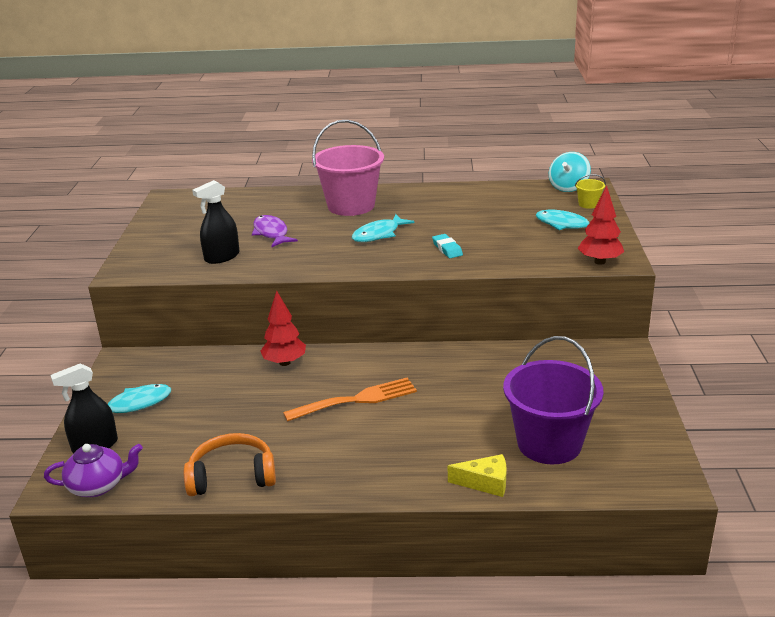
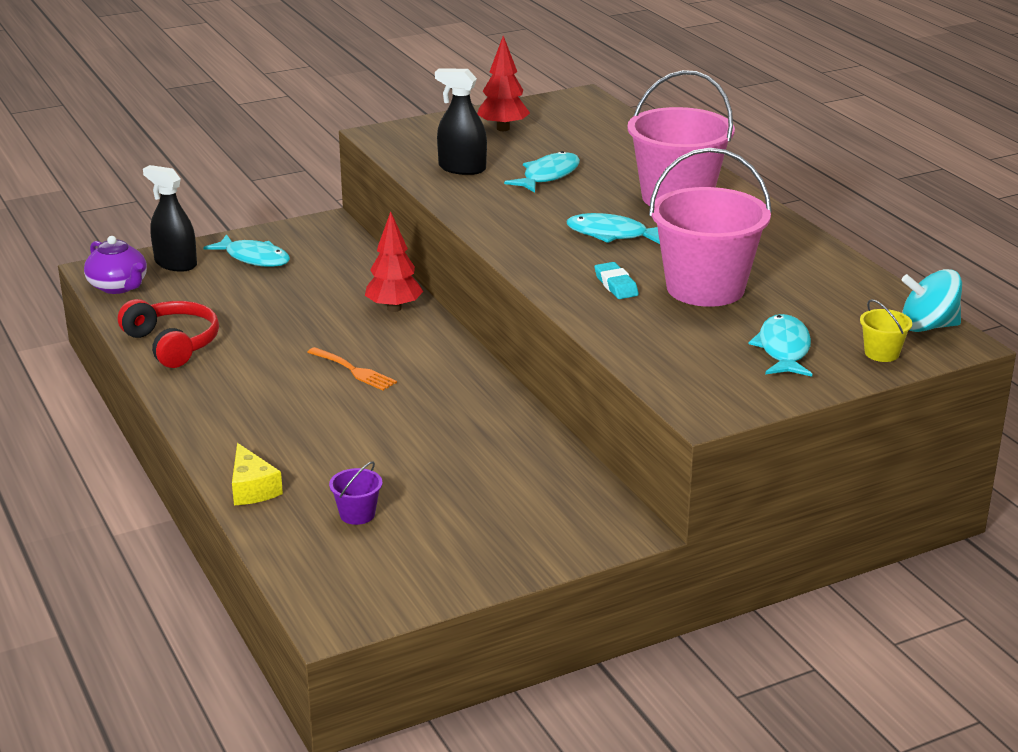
camera: 60 degrees right, 0 degrees up
(232, 476) = (172, 344): orange headphones -> red headphones
(271, 233) = (548, 176): purple fish -> turquoise fish
(357, 400) = (354, 370): orange fork -> orange fork, size x0.64
(447, 249) = (616, 285): turquoise eraser -> turquoise eraser turned 60 degrees counterclockwise
(475, 226) = (705, 288): none -> pink bucket
(549, 443) = (357, 514): purple bucket -> purple bucket, size x0.41
(600, 262) = (688, 395): red tree -> red tree (503, 128)

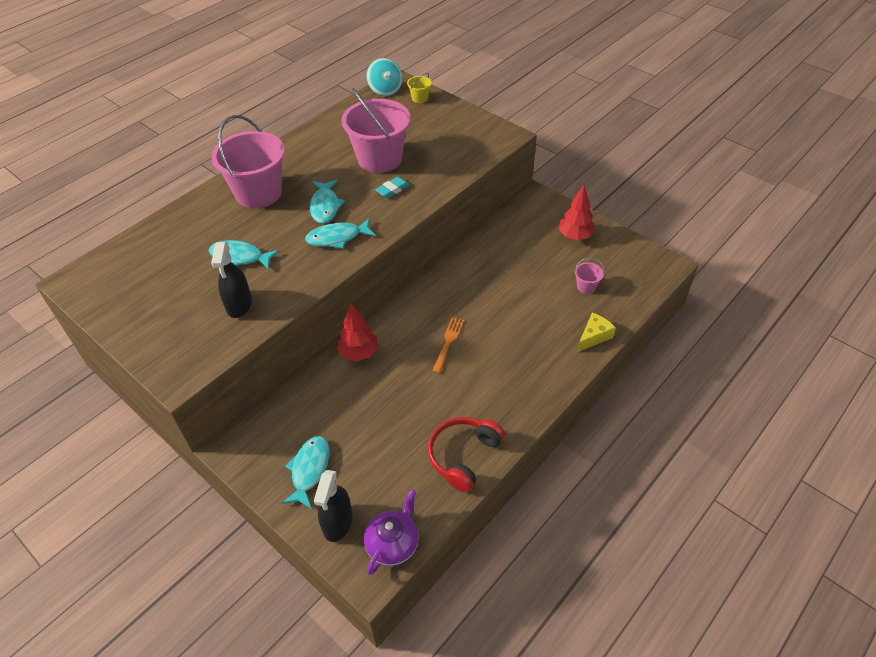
camera: 110 degrees left, 20 degrees up
(357, 514) = (586, 286): purple bucket -> pink bucket
(503, 128) = (150, 306): red tree -> red tree (575, 236)
(783, 349) = (433, 124): turquoise fish -> turquoise fish (337, 238)

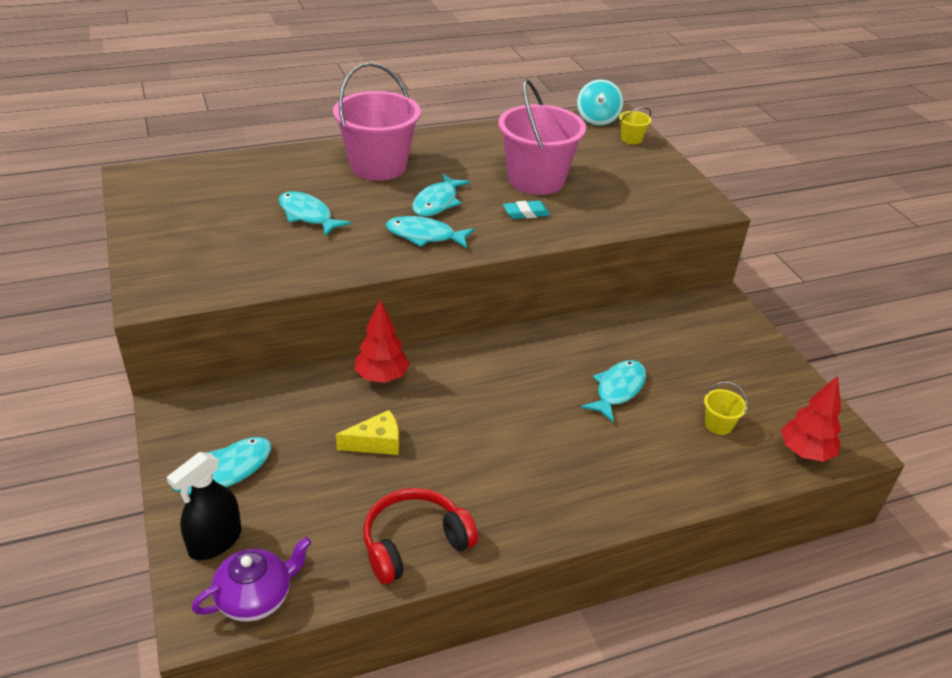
camera: 25 degrees right, 10 degrees down
(239, 304) = (268, 257): black spray bottle -> none
(448, 342) = (493, 411): orange fork -> none
(513, 290) = (618, 390): none -> turquoise fish
(575, 236) = (744, 363): red tree -> red tree (805, 452)
(586, 286) = (718, 425): pink bucket -> yellow bucket
(593, 336) = (687, 486): yellow cheese -> yellow cheese (376, 443)

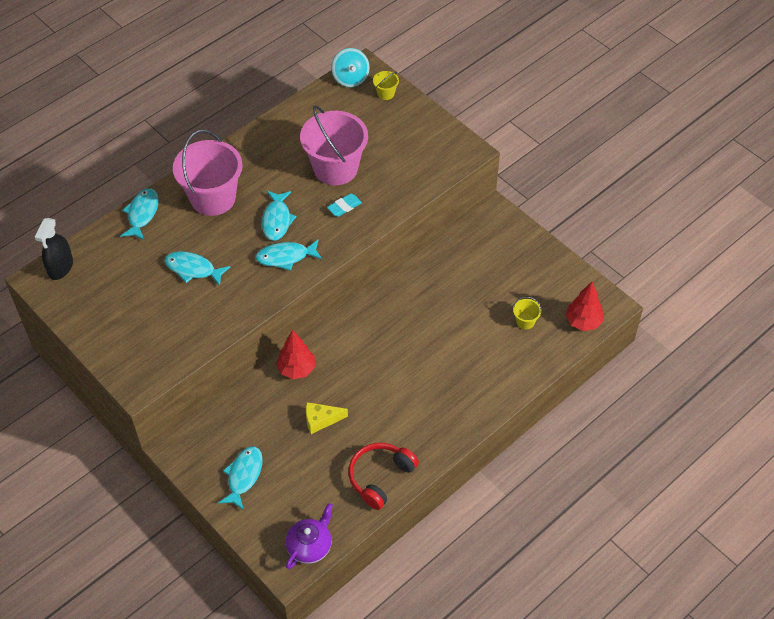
camera: 20 degrees left, 15 degrees up
(215, 541) = (265, 524): black spray bottle -> black spray bottle (60, 267)
(376, 443) = (321, 420): yellow cheese -> yellow cheese turned 150 degrees counterclockwise
(618, 390) = (453, 318): turquoise fish -> turquoise fish (142, 214)

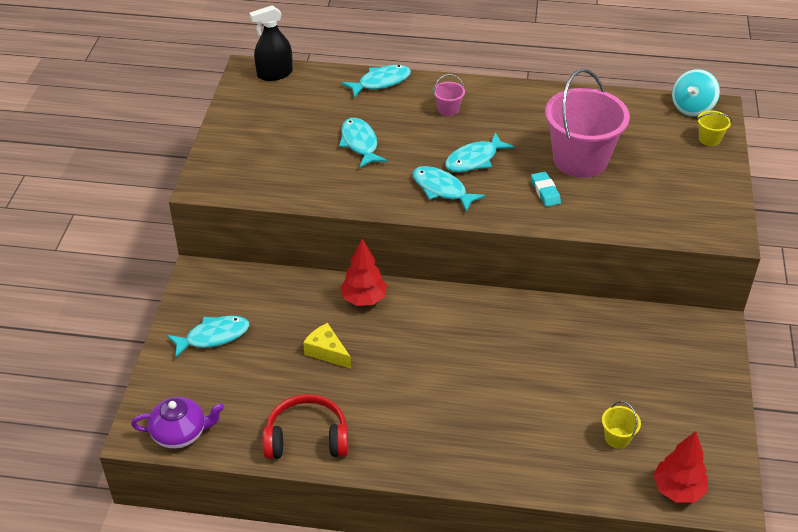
camera: 50 degrees right, 10 degrees down
(213, 198) = (448, 109): pink bucket -> pink bucket, size x0.41
(344, 207) = (545, 192): turquoise eraser -> turquoise eraser turned 60 degrees clockwise

